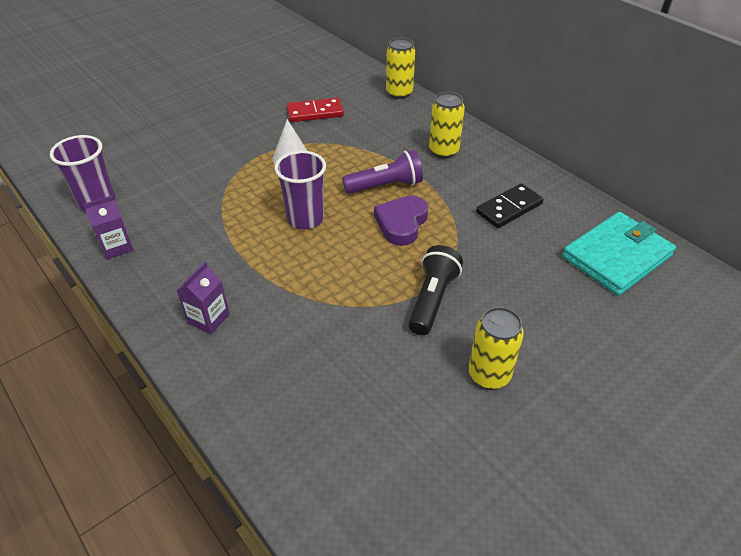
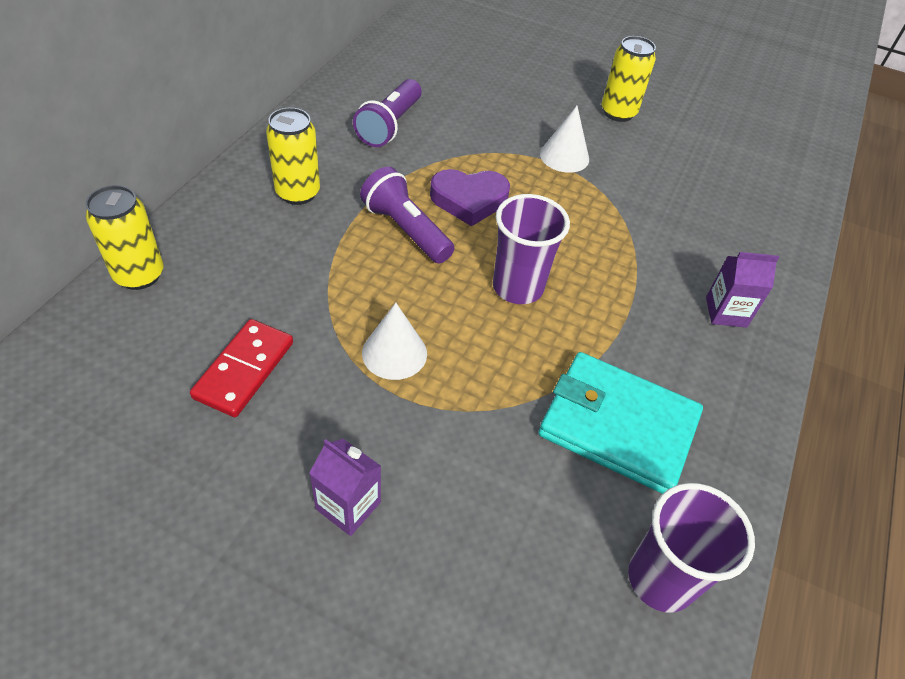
camera: 120 degrees left, 5 degrees up
(116, 247) = (715, 477): purple carton -> purple carton (348, 505)
(315, 113) = (244, 370): red domino -> red domino turned 60 degrees clockwise
(432, 299) = (564, 156): black flashlight -> white cone
(509, 208) = (390, 125): black domino -> purple flashlight
(616, 256) = (423, 57): turquoise wallet -> turquoise wallet (617, 425)

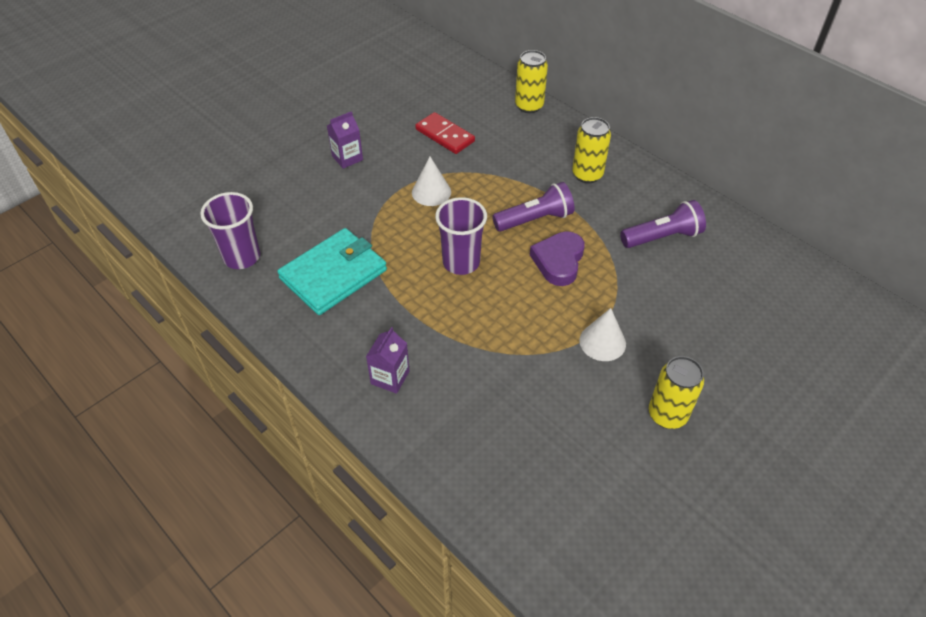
camera: 115 degrees right, 0 degrees up
(390, 125) = (662, 237): purple flashlight -> purple flashlight turned 120 degrees clockwise

